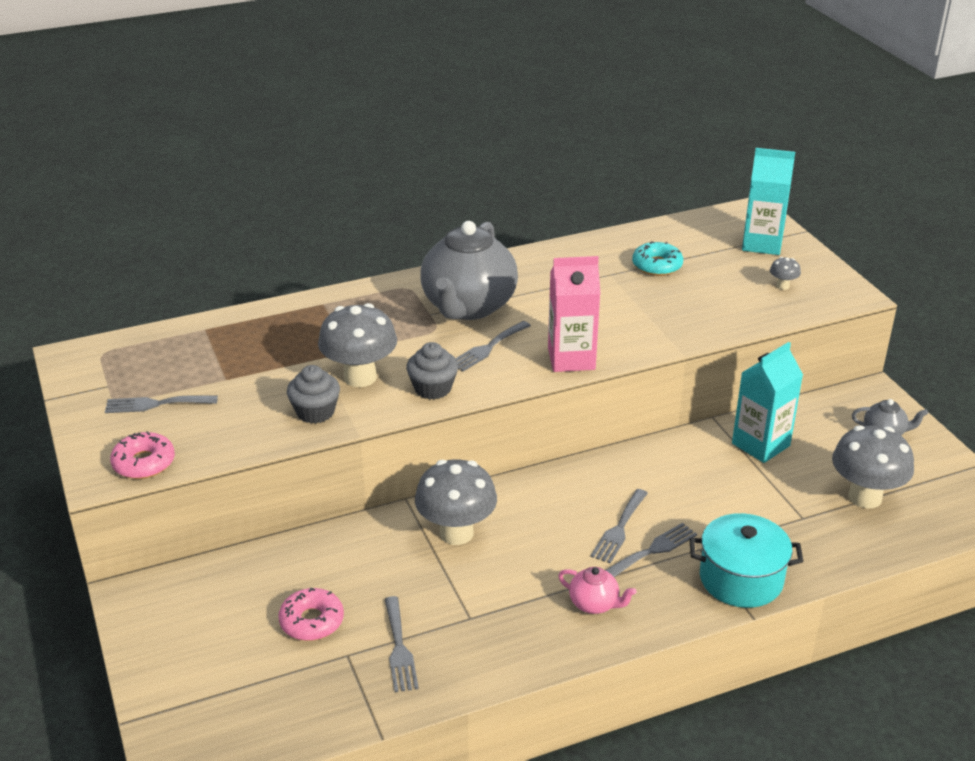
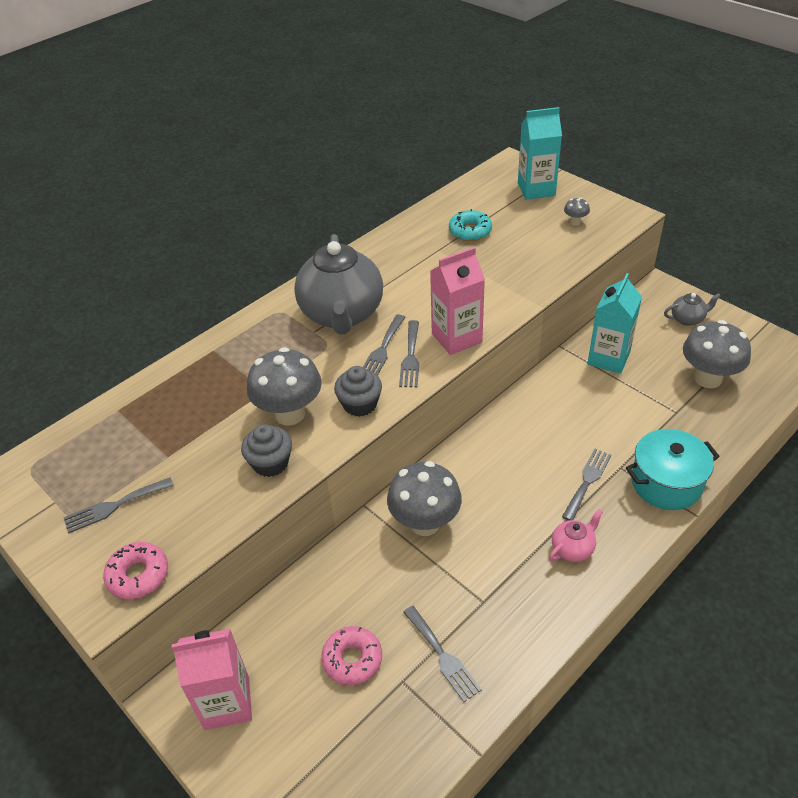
camera: 20 degrees left, 10 degrees up
(177, 615) = (227, 703): none -> pink carton
(594, 604) = (573, 549): pink teapot -> pink teapot turned 45 degrees counterclockwise
(619, 529) = (550, 471): grey fork -> grey fork (410, 357)

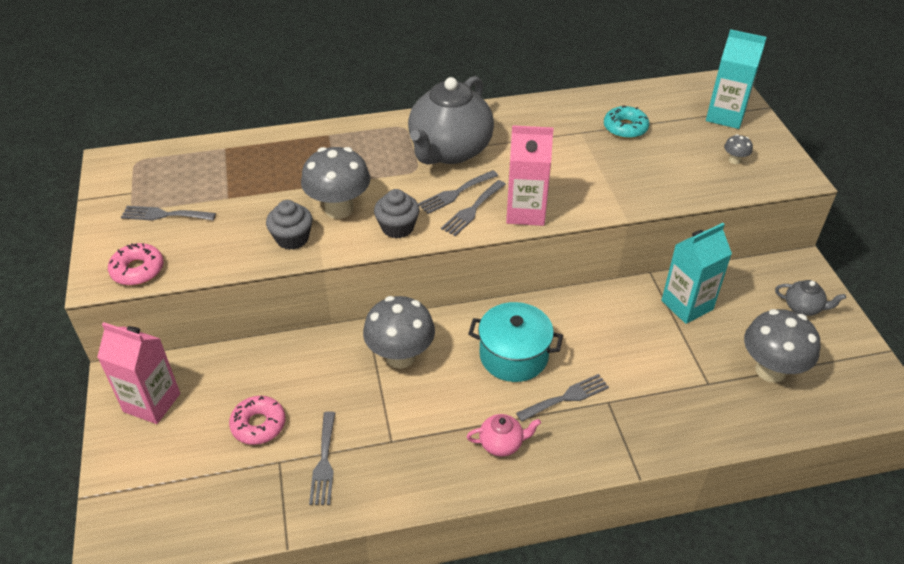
camera: 30 degrees right, 0 degrees up
(666, 483) = (638, 437): turquoise pot -> turquoise pot (513, 356)

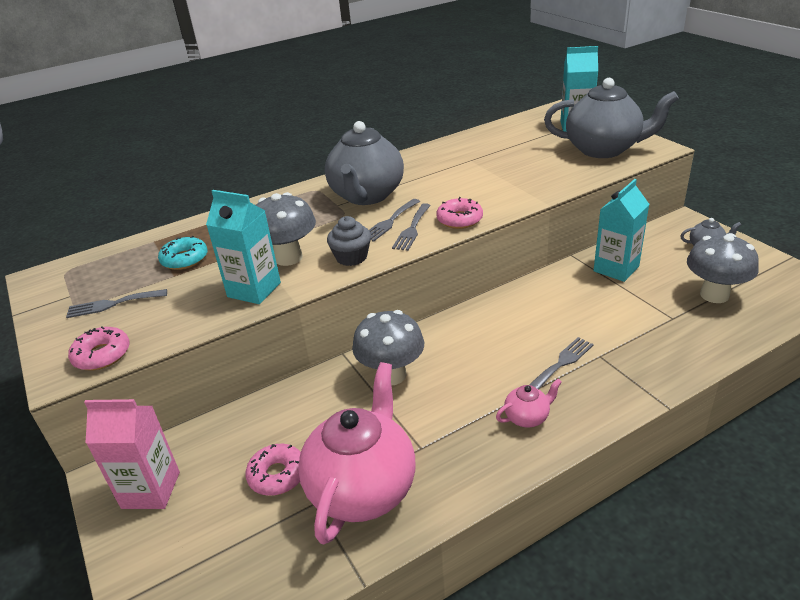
camera: 15 degrees left, 10 degrees down
(292, 238) = (254, 290): grey cupcake -> turquoise carton
(324, 462) = (363, 488): grey fork -> pink teapot
(513, 356) = (495, 345): turquoise pot -> none
(525, 212) = (459, 219): pink carton -> pink donut
(625, 128) = (504, 150): turquoise donut -> turquoise donut (185, 259)
(734, 160) = (603, 149): grey mushroom -> grey teapot

